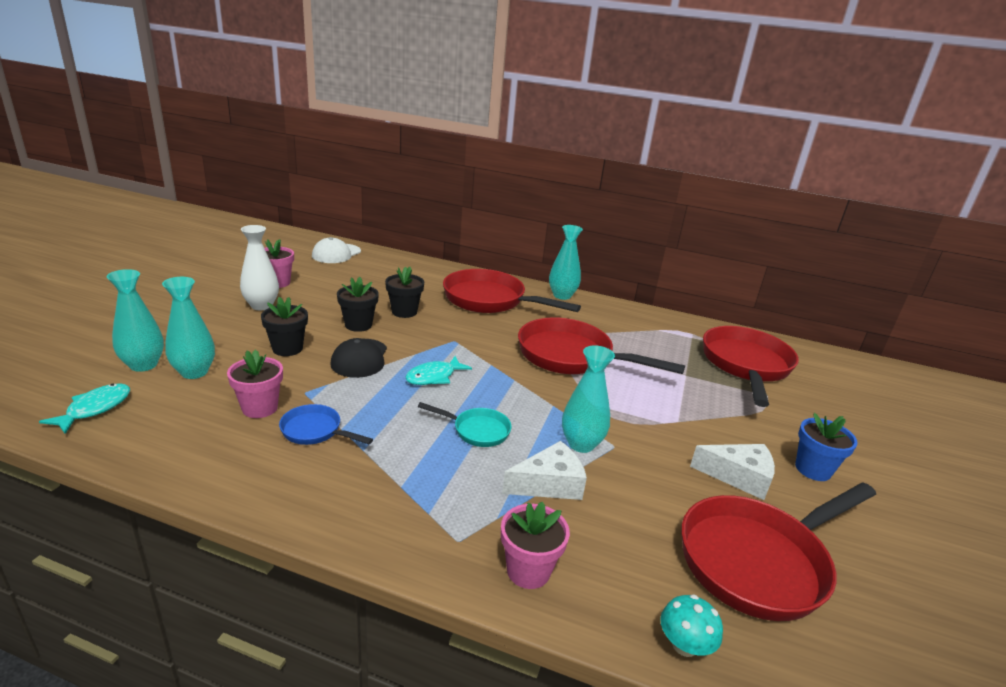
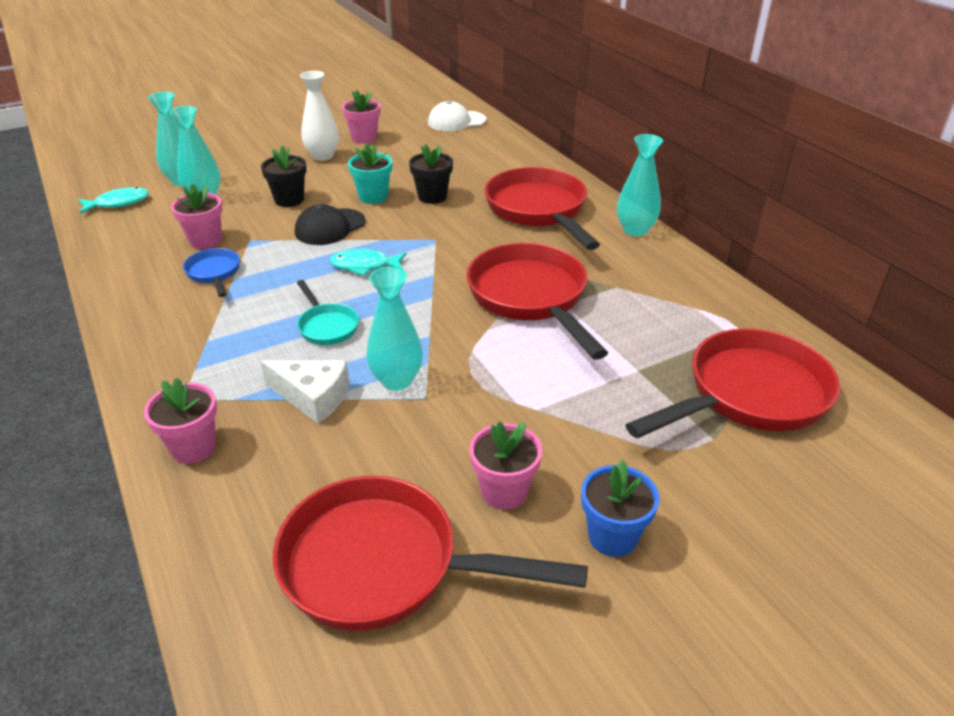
camera: 45 degrees right, 10 degrees up
(358, 325) = (373, 197): black flower pot -> turquoise flower pot
(684, 645) = (209, 570): turquoise mushroom -> none
(738, 477) = (504, 491): white cheese -> pink flower pot

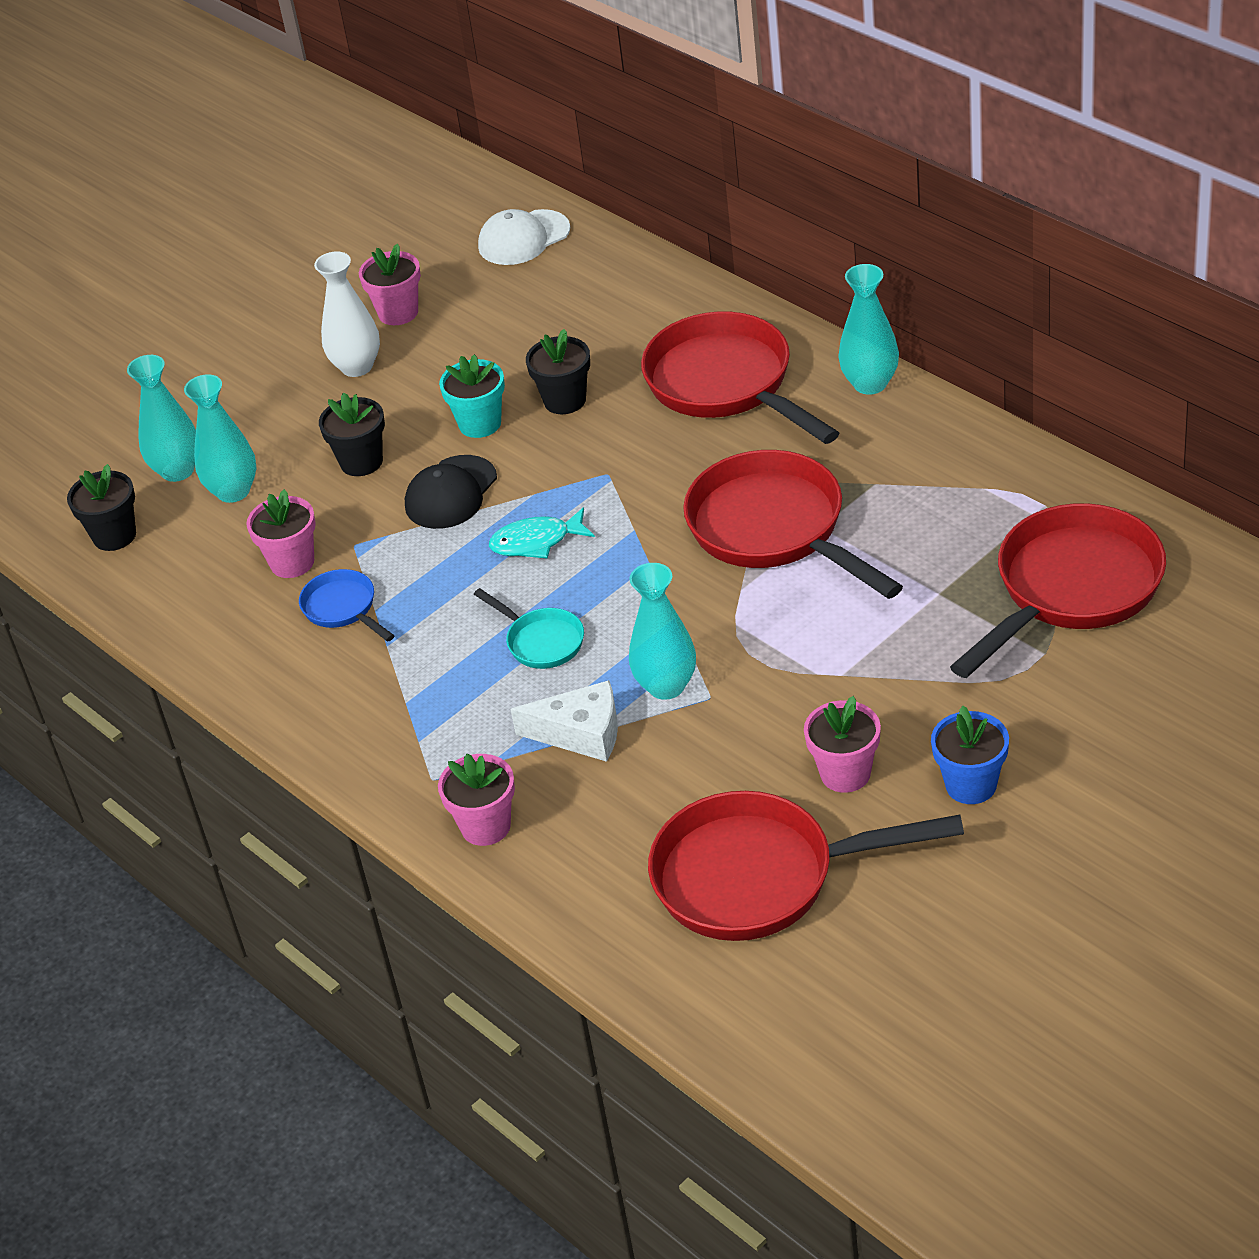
camera: 10 degrees left, 5 degrees up
(118, 203) = (114, 536): turquoise fish -> black flower pot

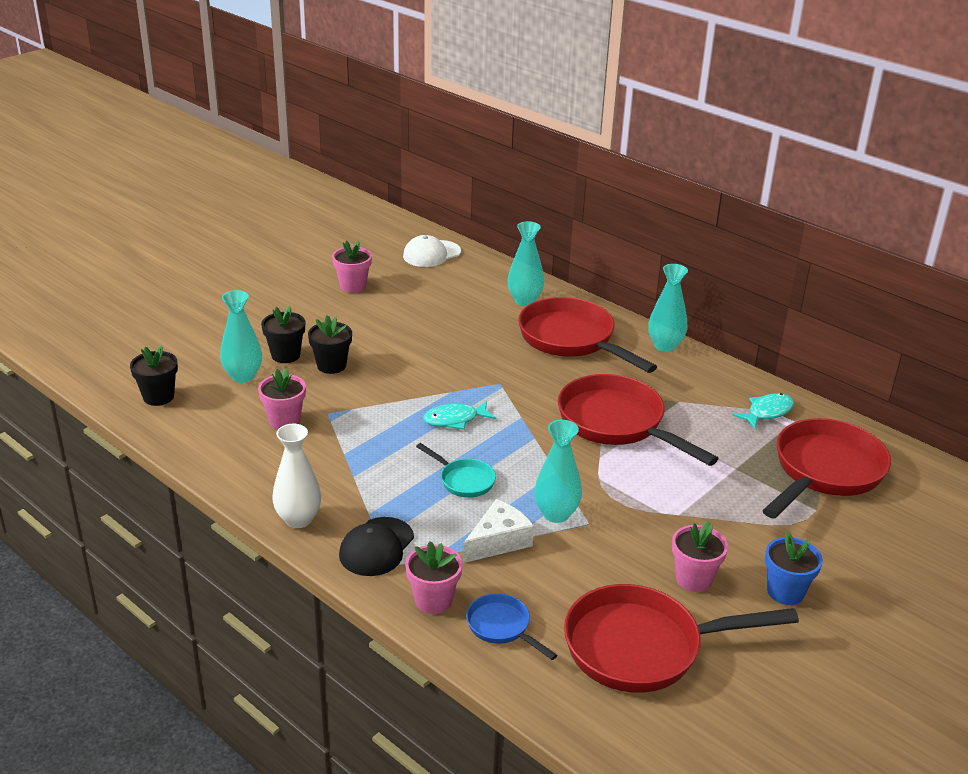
camera: 10 degrees left, 10 degrees down
(177, 470) = (204, 362): turquoise vase -> turquoise vase (524, 300)
(343, 608) = (321, 451): blue pan -> blue pan (502, 627)
(357, 366) = (326, 313): white vase -> white vase (298, 519)
(451, 493) = (393, 387): black cap -> black cap (376, 547)
(480, 424) = (411, 350): turquoise flower pot -> none
(565, 400) = (466, 341): black flower pot -> black flower pot (285, 355)
(581, 733) = (498, 541): white cheese -> white cheese turned 45 degrees counterclockwise
(1006, 492) = (767, 412): none -> turquoise fish

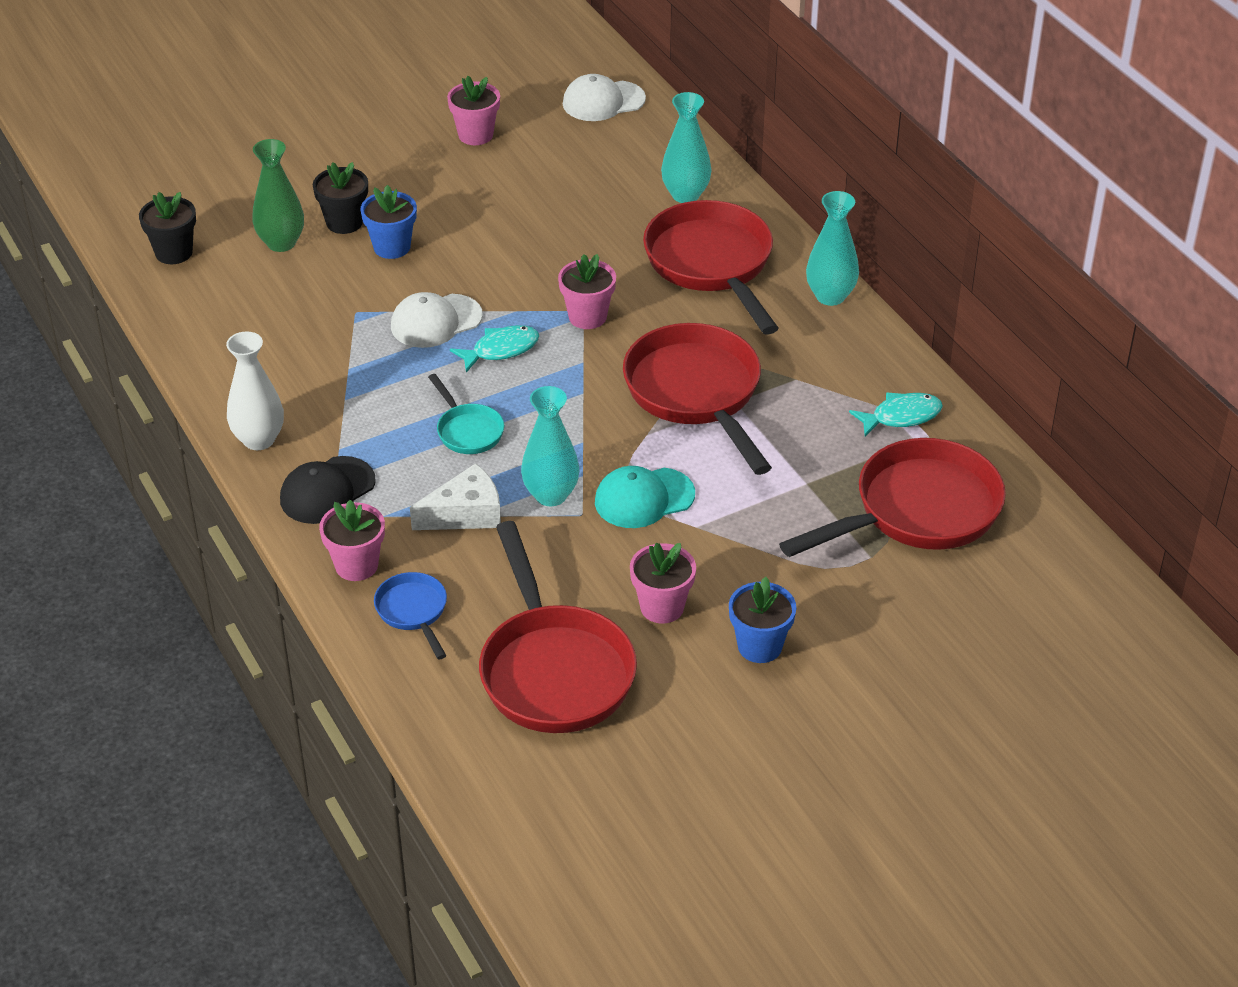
camera: 20 degrees right, 10 degrees up
(243, 376) = (281, 243): turquoise vase -> green vase
(284, 421) = (301, 312): pink flower pot -> pink flower pot (587, 317)
(331, 365) = (392, 247): black flower pot -> blue flower pot
(394, 409) = (436, 321): none -> white cap
(455, 420) = (501, 350): turquoise fish -> turquoise fish turned 150 degrees clockwise
(627, 502) = (644, 498): none -> turquoise cap
(643, 647) = (554, 670): red pan -> red pan turned 120 degrees counterclockwise

